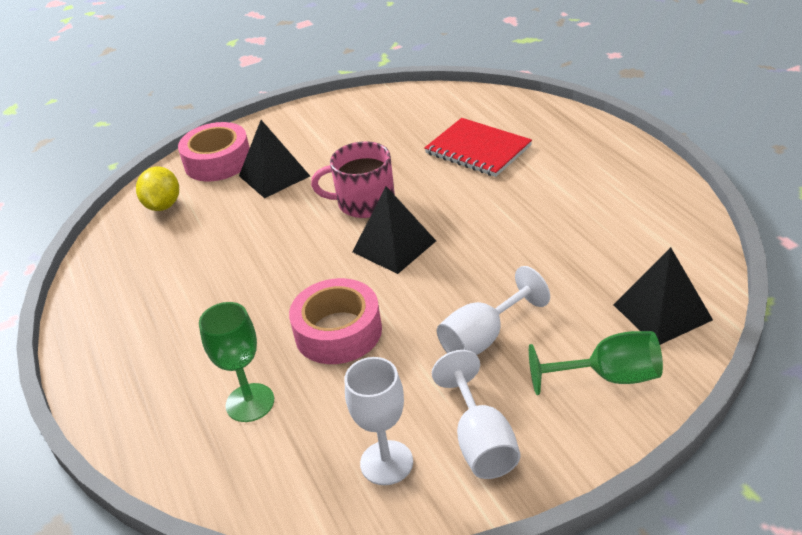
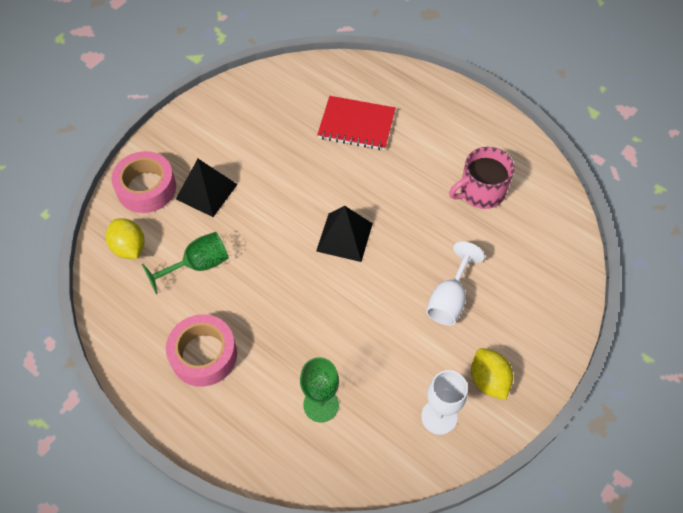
camera: 30 degrees left, 20 degrees up
(338, 332) = (347, 326): pink tape -> pink tape (203, 355)
(364, 202) = (297, 200): pink mug -> pink mug (481, 192)
(481, 442) = (488, 380): white goblet -> yellow lemon
(608, 377) = (541, 305): green goblet -> green goblet (198, 265)
(662, 312) = (550, 243): black pyramid -> none

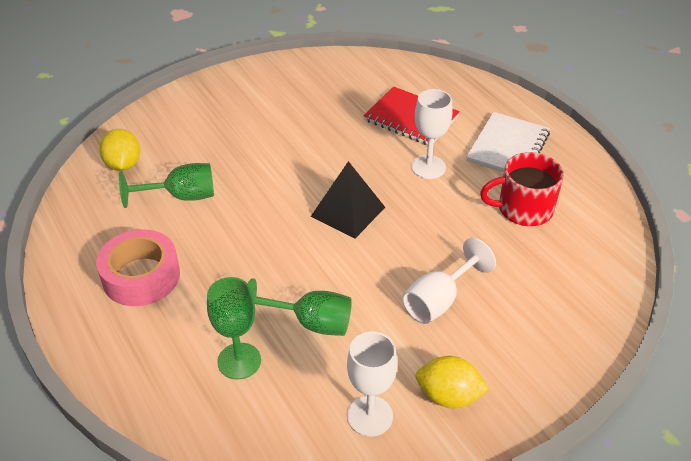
camera: 20 degrees right, 15 degrees down
(146, 188) = (169, 121): pink tape -> none
(206, 191) = (226, 137): black pyramid -> none
(361, 352) = (311, 323): none -> green goblet
(391, 172) = (428, 167): none -> white goblet
(446, 132) = (507, 147): none -> white notebook
(481, 192) = (523, 209): pink mug -> red mug
(488, 380) = (448, 396): yellow lemon -> yellow lemon turned 75 degrees counterclockwise

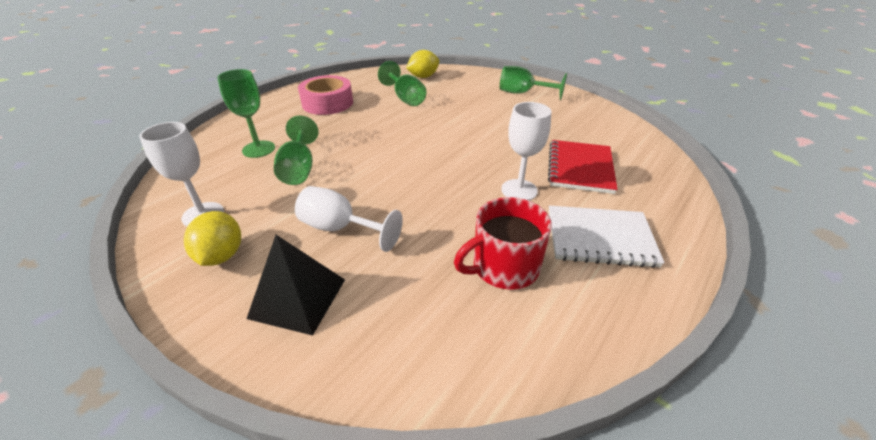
camera: 70 degrees right, 5 degrees down
(238, 98) = (522, 93): none -> green goblet
(348, 211) = (430, 160): black pyramid -> black pyramid (298, 298)
(523, 209) = (503, 267): red mug -> red mug turned 90 degrees counterclockwise

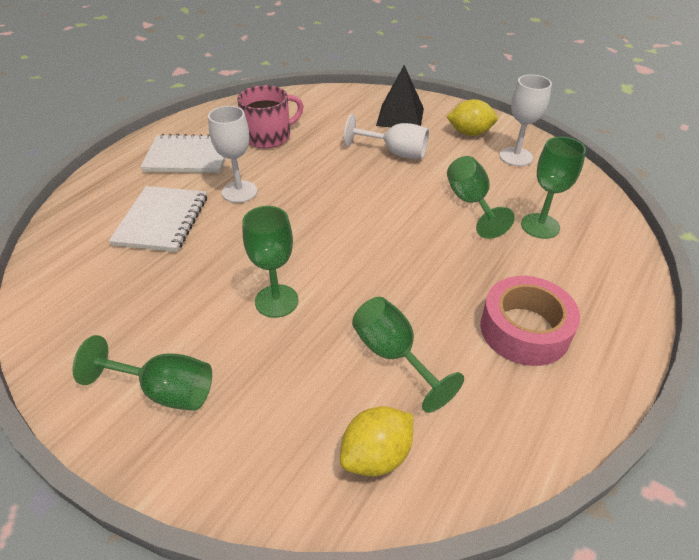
camera: 175 degrees right, 5 degrees up
(221, 255) = (470, 133): yellow lemon -> yellow lemon turned 75 degrees counterclockwise
(471, 119) = (276, 301): none -> green goblet
(503, 267) = (269, 136): red mug -> pink mug
(580, 168) = (162, 221): red notebook -> white notebook

